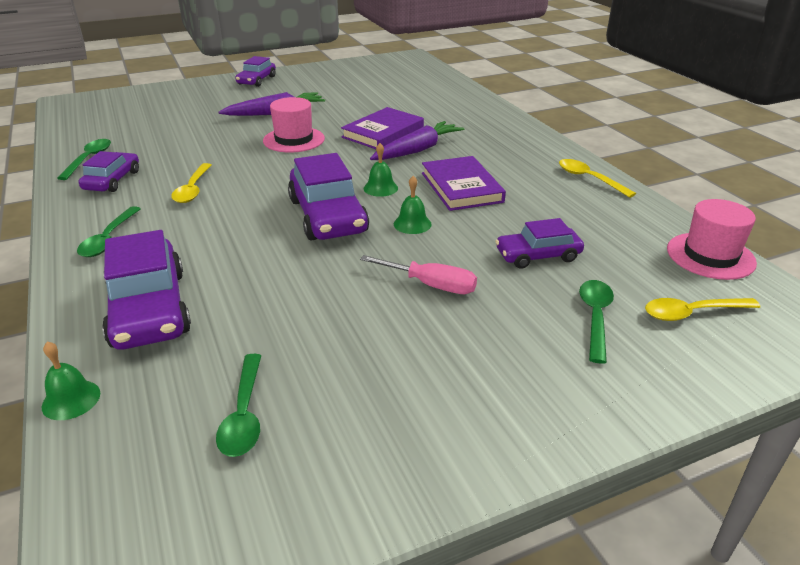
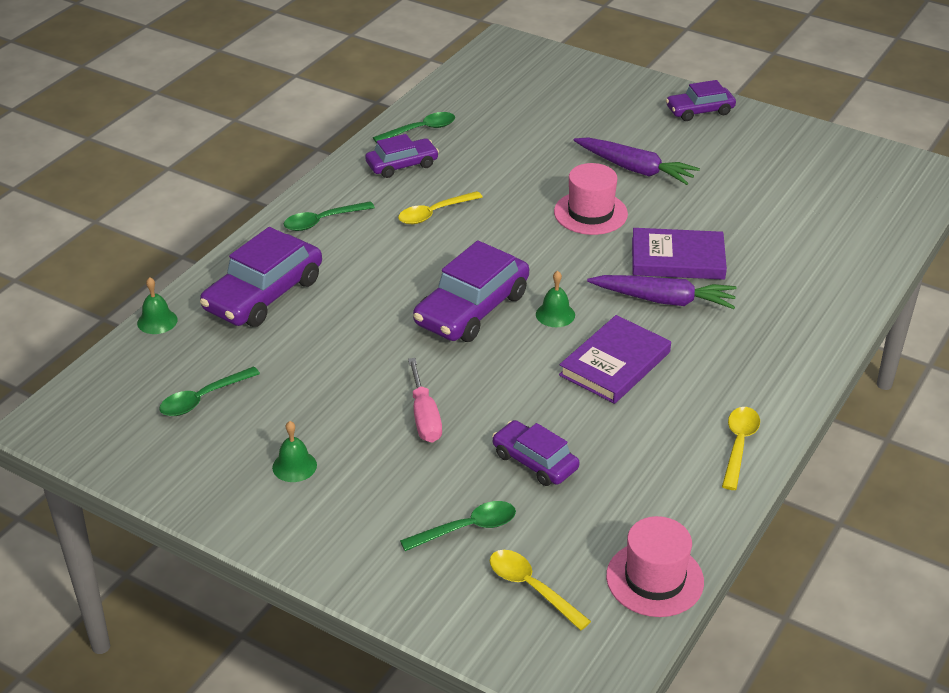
camera: 55 degrees right, 5 degrees up
(412, 224) = (510, 363): green bell -> green bell (294, 466)

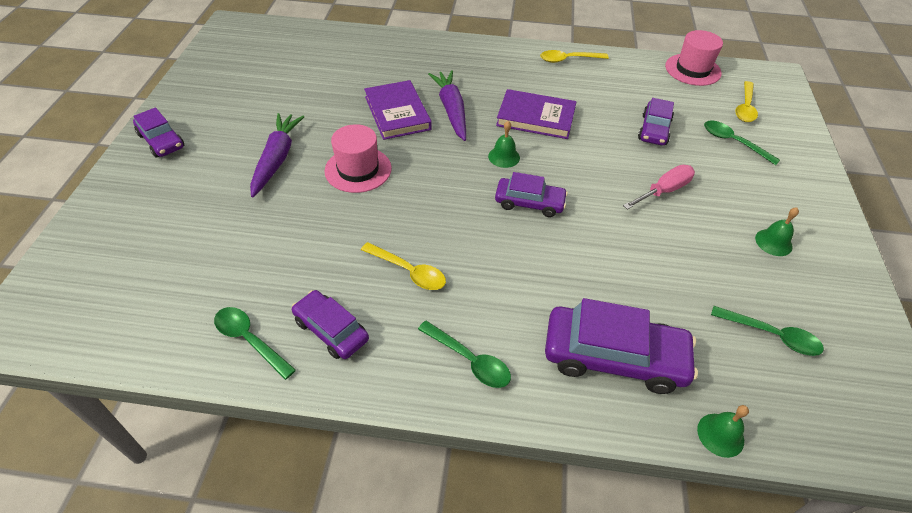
camera: 115 degrees left, 10 degrees up
(472, 309) = (529, 203): purple car -> purple car, size x0.60

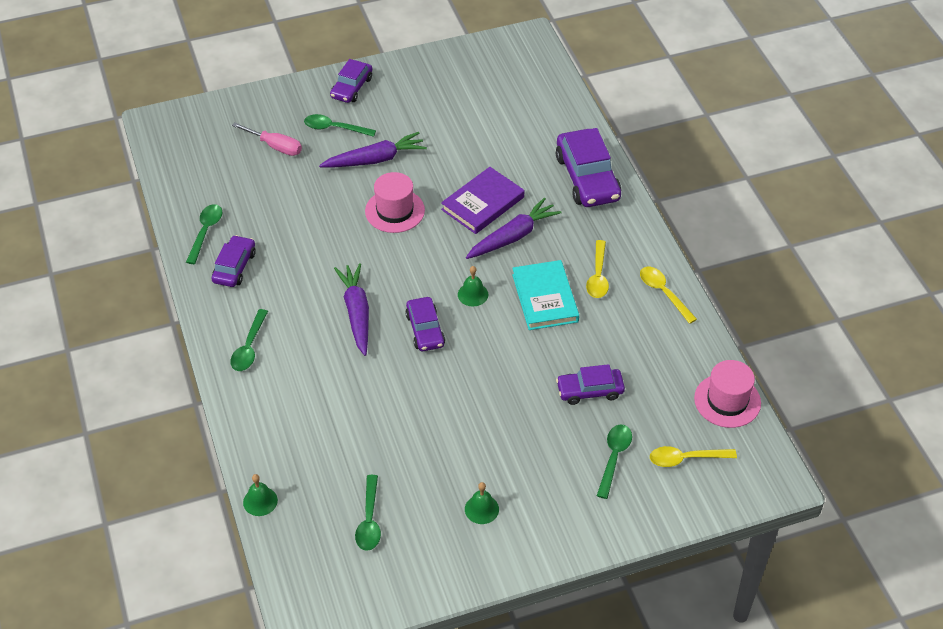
camera: 65 degrees right, 0 degrees up
(203, 172) = (334, 128): none -> green spoon
(409, 271) = (307, 285): yellow spoon -> yellow spoon (598, 276)
(476, 245) = (357, 313): none -> purple carrot
(536, 117) = (545, 298): purple book -> turquoise book
(614, 357) = (295, 426): purple car -> purple car (587, 178)
(663, 191) = (500, 417): pink screwdriver -> pink screwdriver (275, 146)

